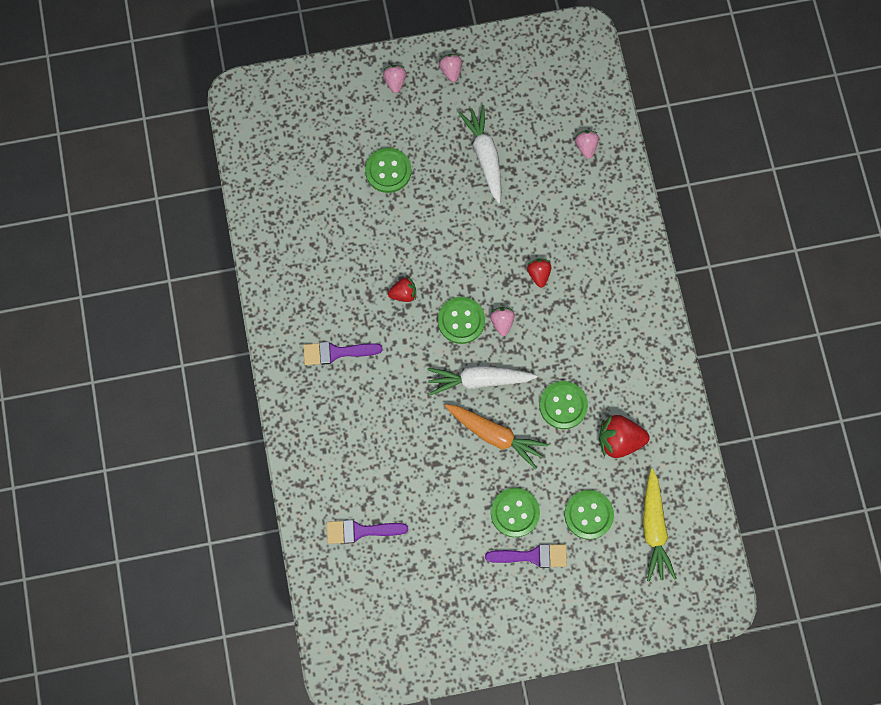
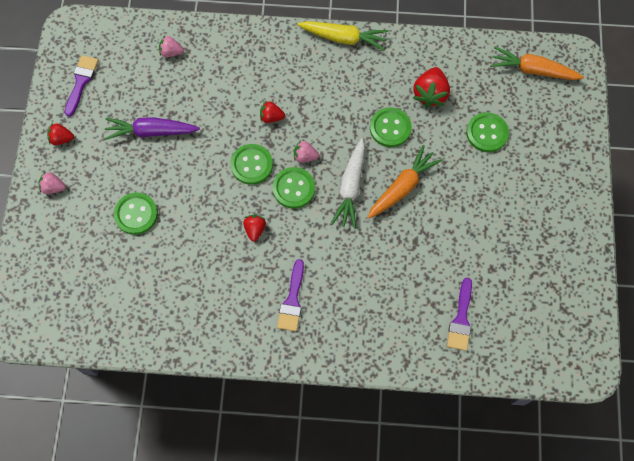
camera: 75 degrees left, 5 degrees down
(451, 71) = (62, 139): pink strawberry -> red strawberry
(485, 156) = (151, 132): white carrot -> purple carrot
(515, 512) = (472, 188): green button -> green button (251, 165)
(532, 556) = (512, 184): purple brush -> purple brush (81, 82)
(654, 528) = (508, 88): yellow carrot -> yellow carrot (344, 38)
(687, 552) = (533, 70): none -> orange carrot

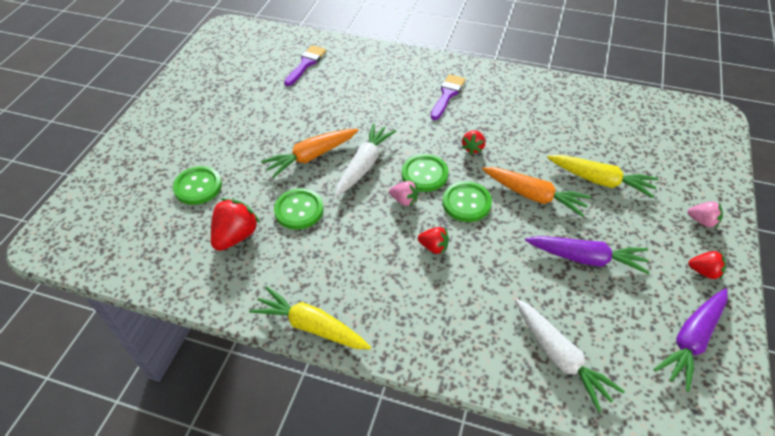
camera: 165 degrees left, 20 degrees down
(81, 82) = (691, 340): purple brush -> purple carrot
(136, 214) = (600, 181): green button -> yellow carrot
(171, 52) = (560, 357): pink strawberry -> white carrot
(533, 70) = (103, 239): orange carrot -> orange carrot (534, 196)

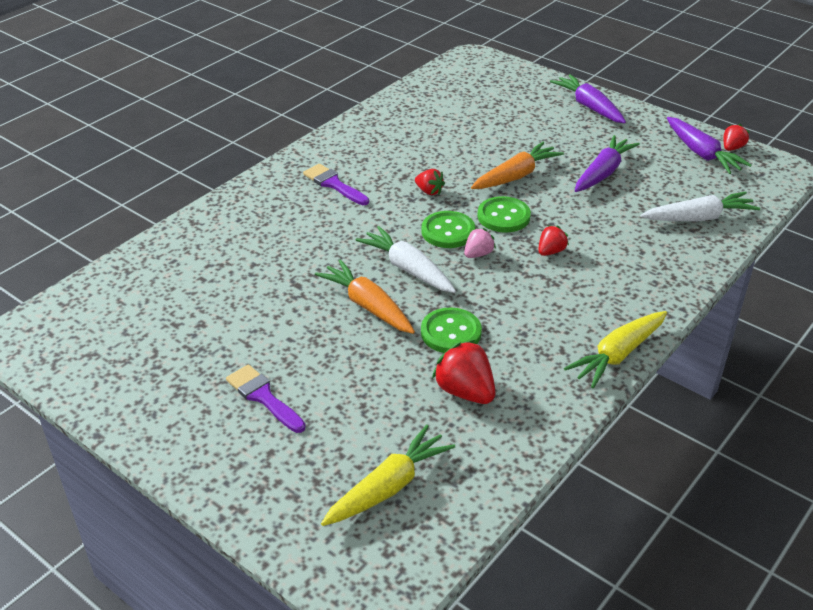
camera: 70 degrees left, 10 degrees down
(198, 187) = (359, 414): green button -> none
(306, 64) = (183, 274): purple brush -> purple brush (263, 397)
(311, 157) = (367, 306): orange carrot -> orange carrot turned 150 degrees clockwise
(600, 181) = (517, 136): yellow carrot -> yellow carrot (389, 486)
(702, 221) = (589, 106): pink strawberry -> purple carrot
(704, 271) = (640, 125): red strawberry -> red strawberry (732, 148)

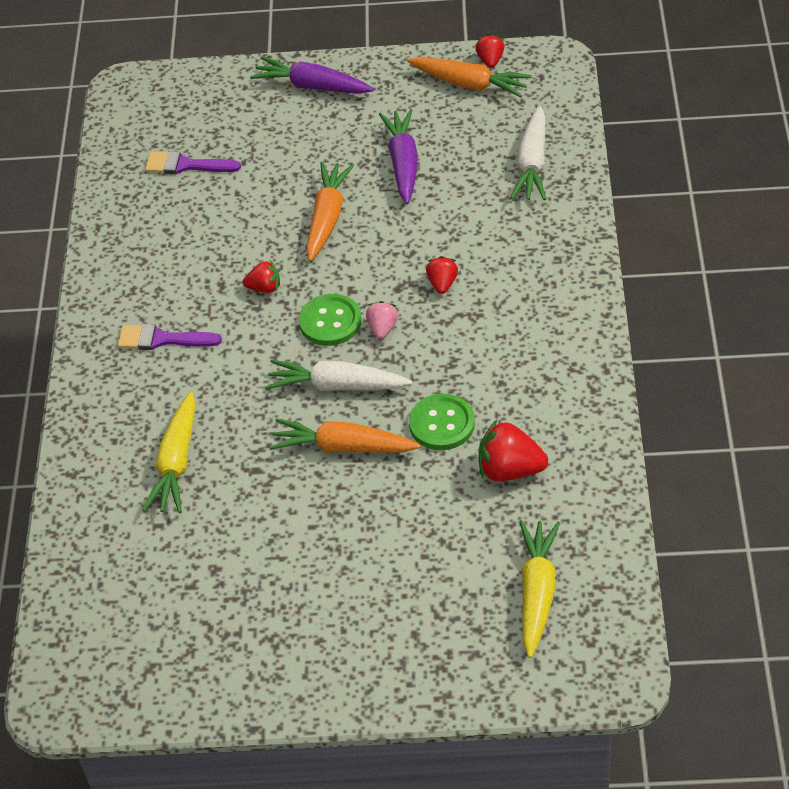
camera: 35 degrees left, 10 degrees up
(263, 397) = (353, 593): purple brush -> purple brush (186, 165)
(503, 216) = (363, 272): green button -> none
(618, 355) = (594, 352): yellow carrot -> yellow carrot (176, 462)
(699, 218) = (532, 164): white carrot -> white carrot turned 150 degrees clockwise
(702, 153) = (470, 84): purple carrot -> orange carrot

